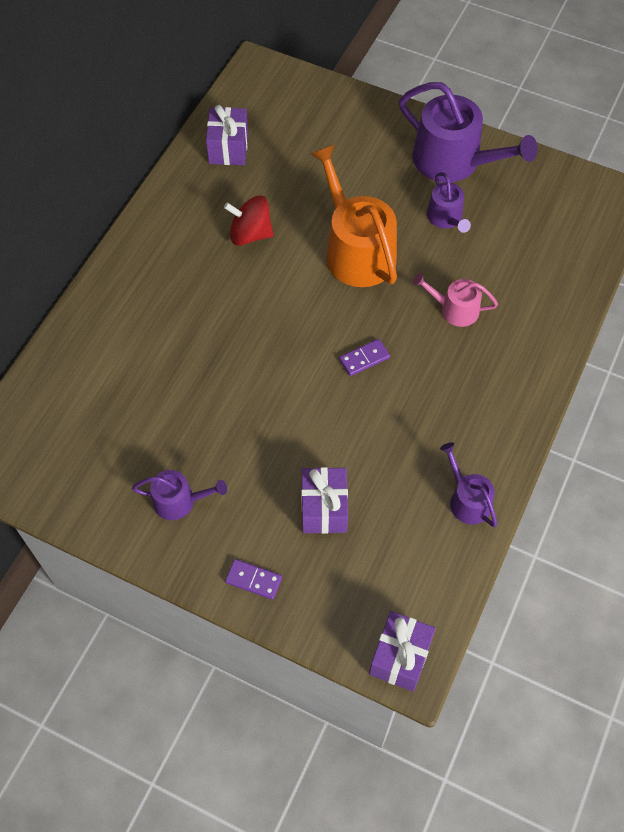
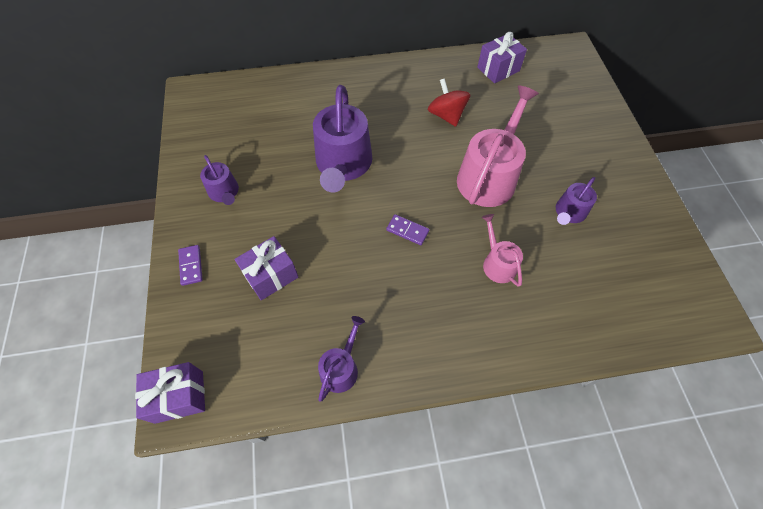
camera: 55 degrees right, 0 degrees up
(356, 250) = (489, 176): orange watering can -> pink watering can
(454, 161) = (622, 189): purple watering can -> purple watering can (343, 165)

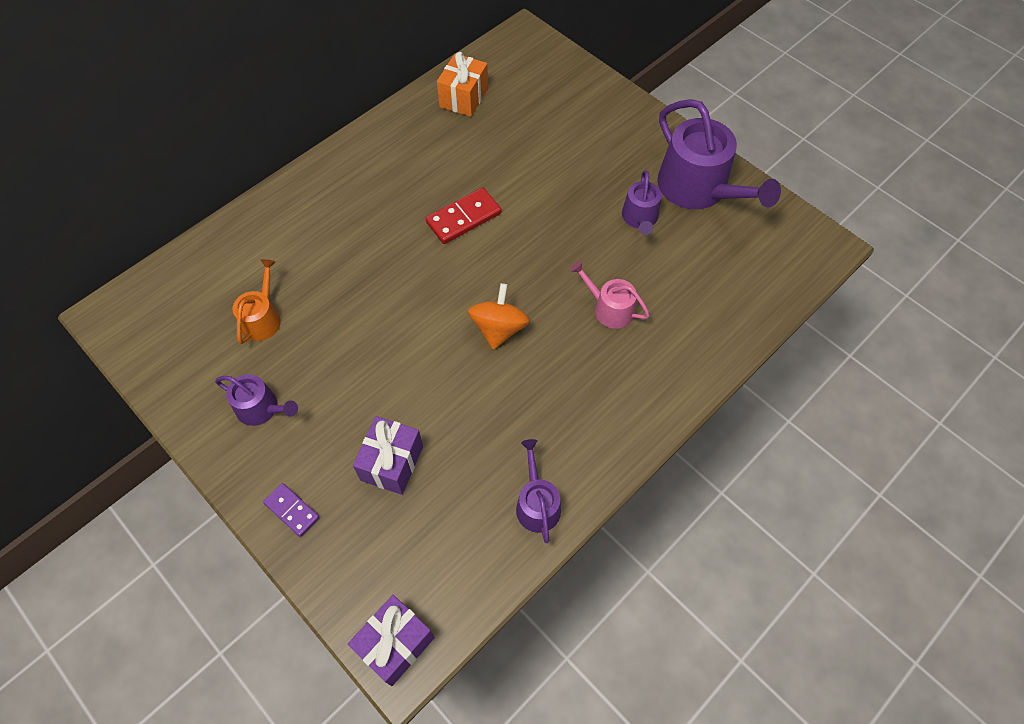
camera: 35 degrees left, 0 degrees up
(268, 139) = (263, 318): none -> orange watering can
(343, 165) = (375, 298): purple watering can -> purple watering can (698, 189)
(407, 230) = (499, 328): purple domino -> orange spinning top
(439, 145) = (463, 218): none -> red domino
(446, 115) = (446, 180): red spinning top -> none
(489, 176) = (538, 223): pink watering can -> none
(498, 69) = (464, 98): purple gift -> orange gift

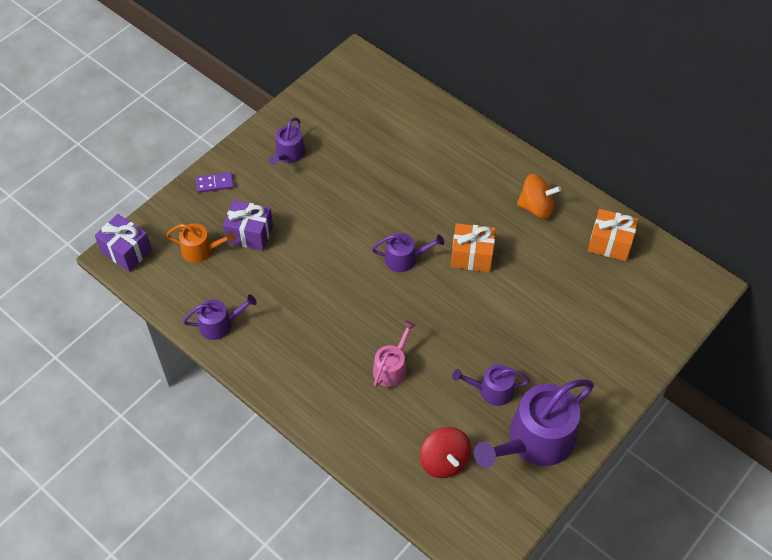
camera: 85 degrees right, 5 degrees down
(263, 318) = (361, 142): orange watering can -> orange watering can (201, 250)
(292, 510) = (215, 183): purple domino -> purple domino turned 45 degrees clockwise
(458, 284) = (405, 258): none -> purple watering can
(463, 218) = (472, 256): red domino -> orange gift
(499, 328) = (365, 290): orange spinning top -> orange spinning top (536, 207)
(725, 268) = (444, 461): none -> red spinning top

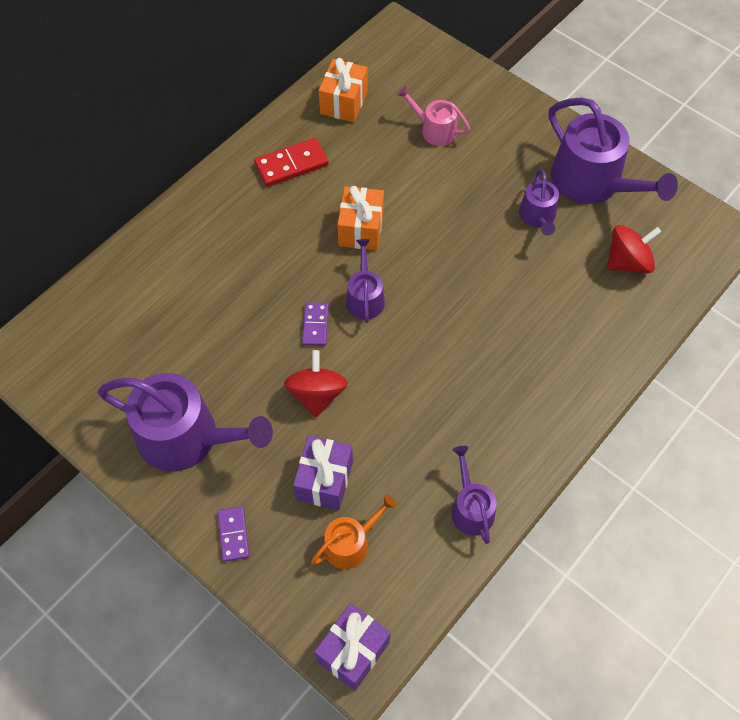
camera: 90 degrees left, 5 degrees up
(201, 250) = (351, 543): orange watering can -> orange watering can turned 45 degrees clockwise
(288, 154) = (187, 437): purple watering can -> purple watering can, size x1.92
(319, 228) = (317, 394): none -> red spinning top
(379, 226) = (315, 325): none -> purple domino
(392, 367) = (518, 311): pink watering can -> pink watering can (434, 130)
(536, 207) = (291, 164): orange spinning top -> red domino

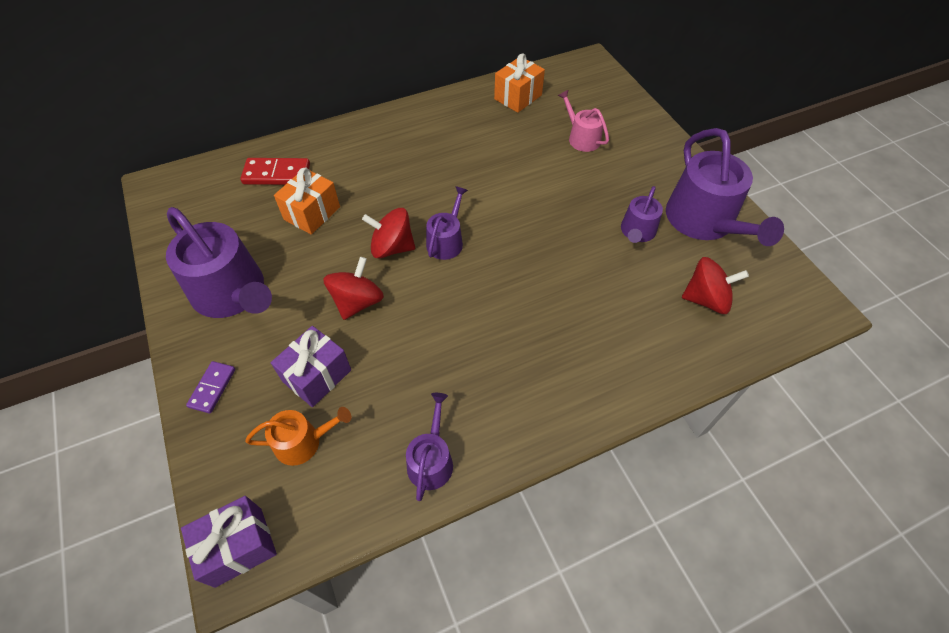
camera: 25 degrees right, 5 degrees down
(291, 164) = (449, 126): red domino -> red domino (277, 174)
(315, 325) = (392, 247): purple domino -> red spinning top
(361, 229) = (475, 189): orange gift -> orange gift (312, 213)

